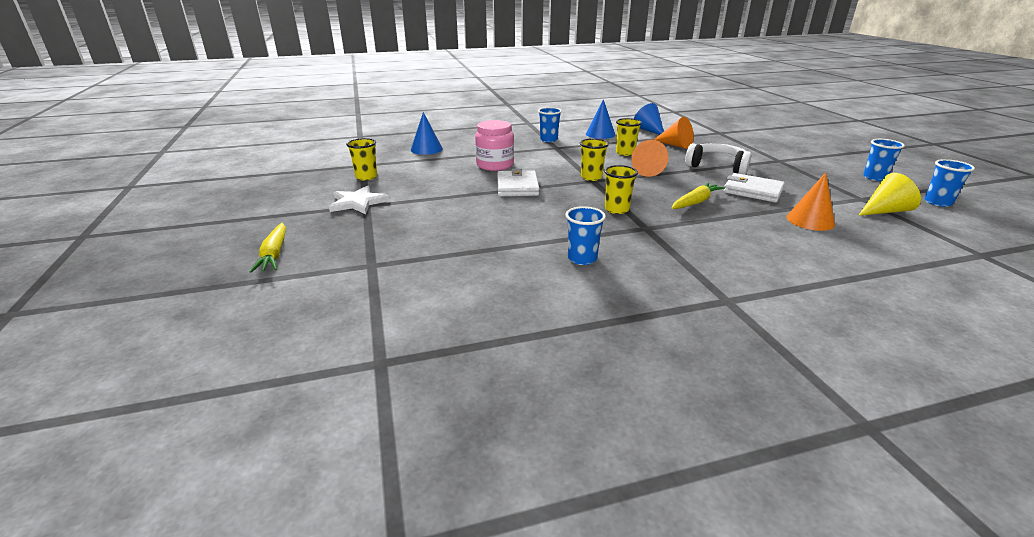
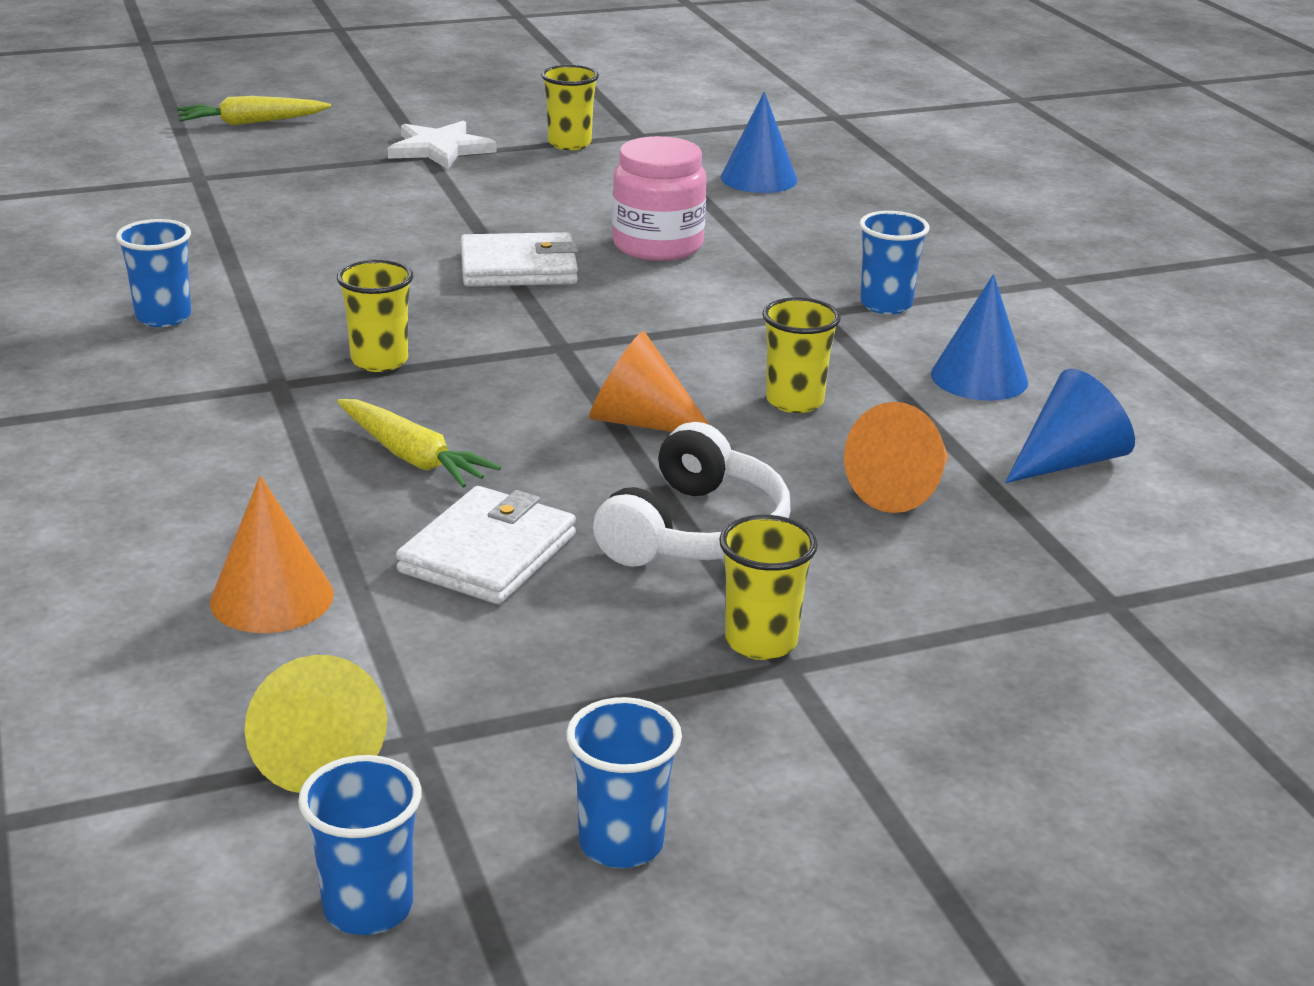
camera: 85 degrees right, 0 degrees up
(591, 177) = (583, 345): yellow cup -> yellow cup (761, 642)

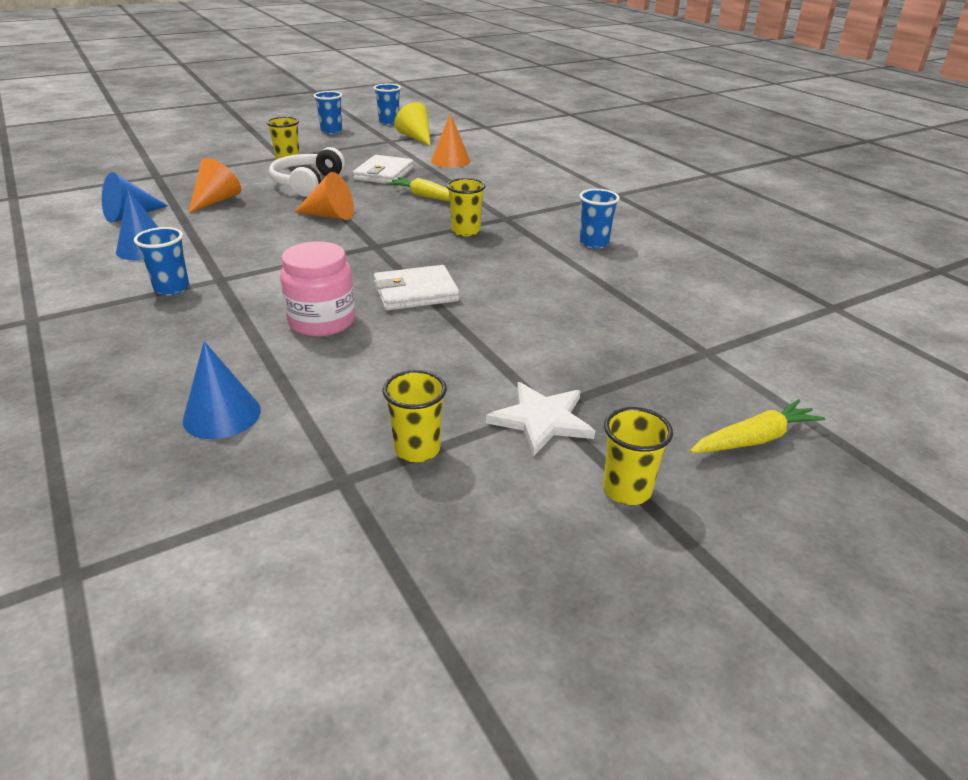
camera: 170 degrees right, 5 degrees up
(794, 401) = (252, 229): yellow cup -> yellow cup (627, 490)

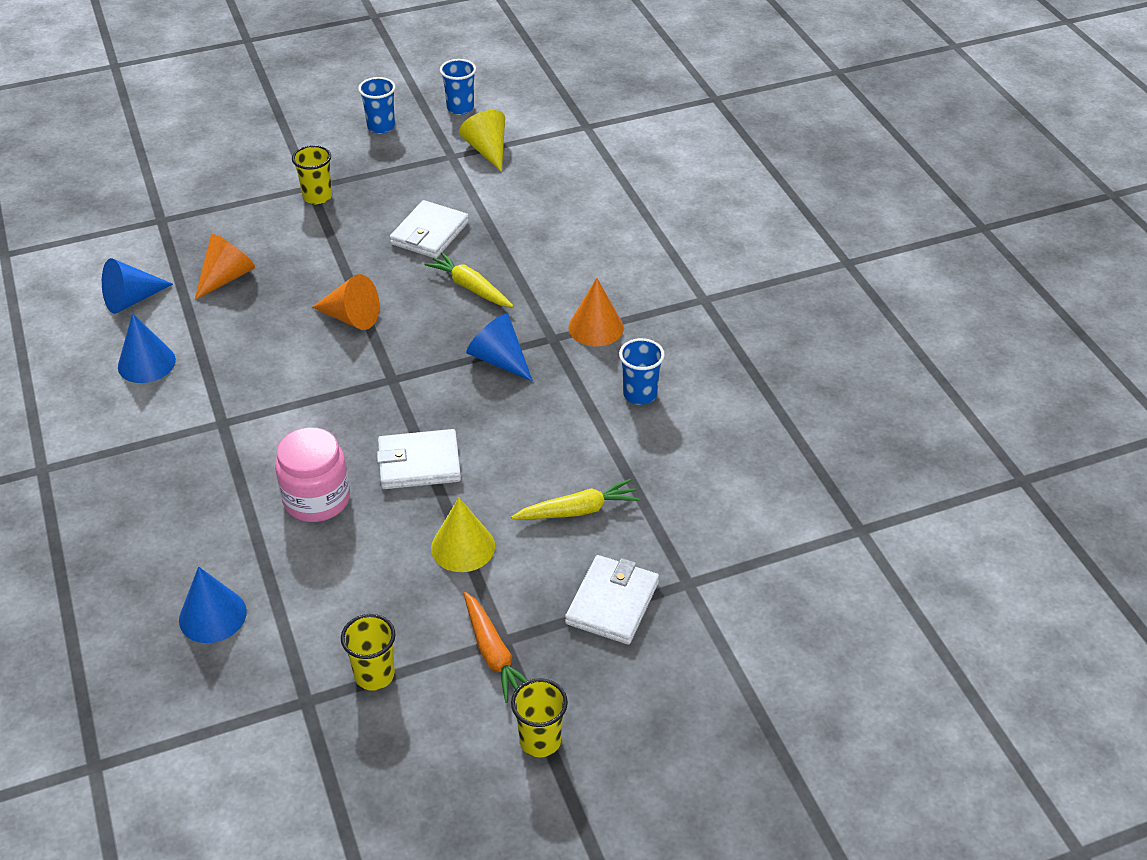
camera: 10 degrees right, 10 degrees up
(172, 288) = (173, 433): blue cup -> none
(307, 183) = (334, 249): white headphones -> none
(450, 160) = (518, 209): orange cone -> orange cone (596, 327)
(465, 231) = (499, 360): yellow cup -> blue cone
(477, 343) = (463, 547): none -> yellow cone
(541, 420) = (493, 654): white star -> orange carrot
(643, 371) = (612, 603): none -> white wallet
(754, 439) = (679, 699): yellow carrot -> yellow carrot (577, 510)

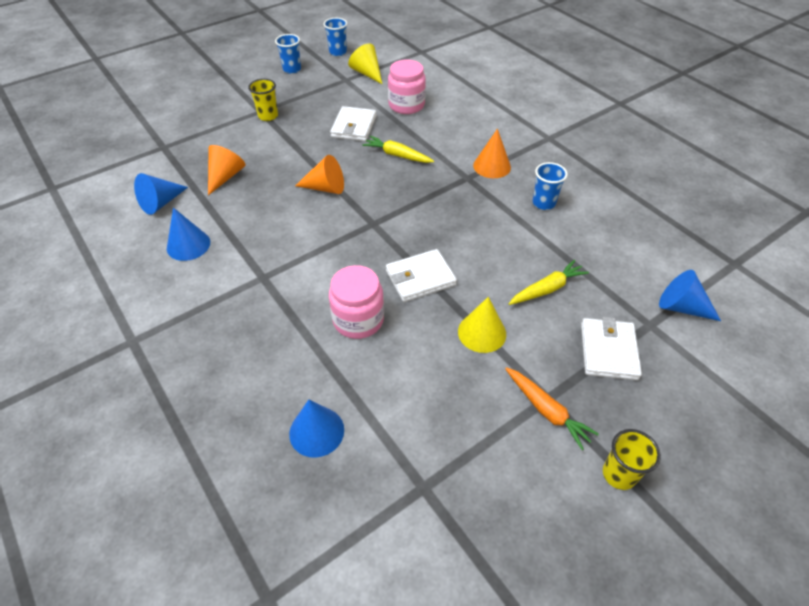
camera: 15 degrees left, 5 degrees up
(374, 675) = (466, 451): yellow cup -> none
(499, 360) = (440, 197): blue cone -> blue cone (681, 307)
(520, 212) = (406, 105): none -> pink jar

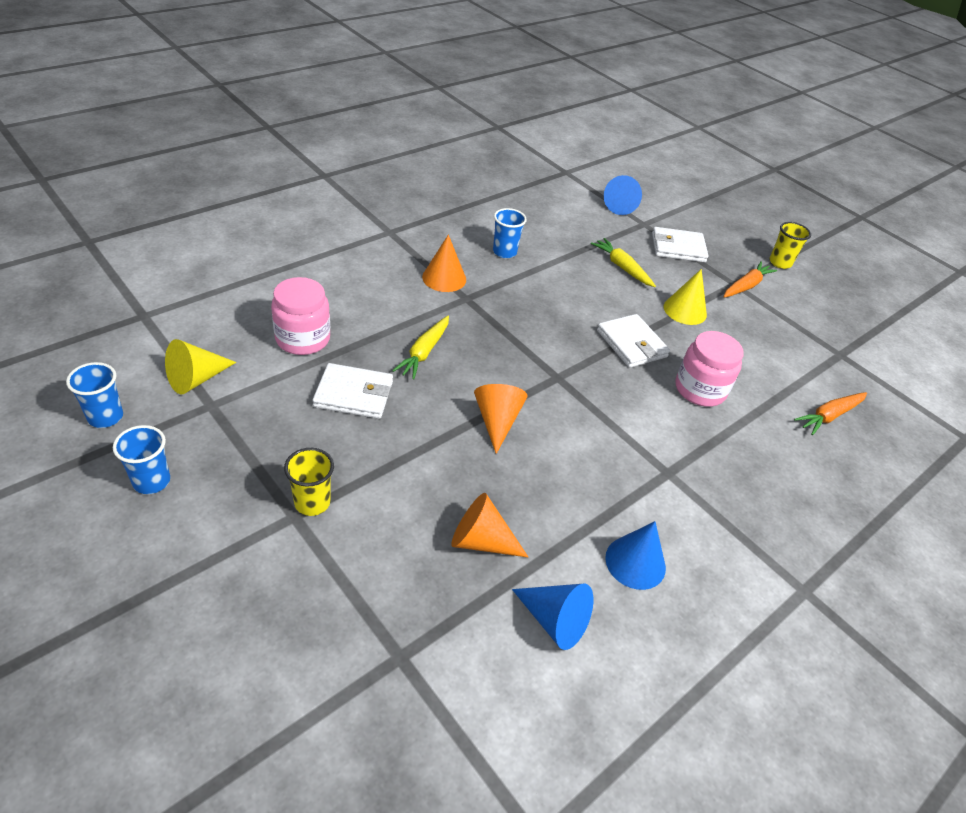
camera: 100 degrees left, 5 degrees down
(316, 431) = (829, 416): blue cone -> orange carrot

